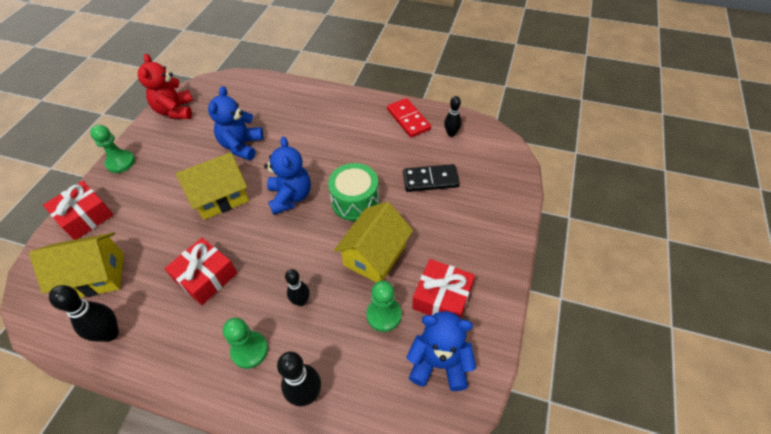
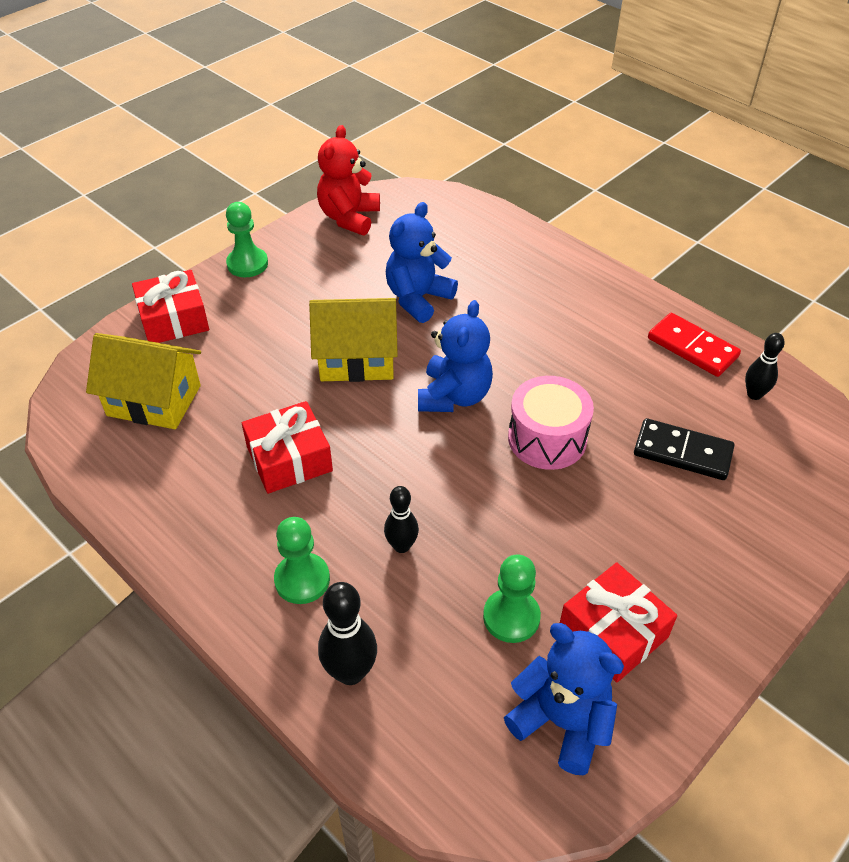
camera: 25 degrees right, 5 degrees down
(110, 333) = (140, 480): black bowling pin -> none
(355, 201) = (547, 439): green drum -> pink drum
(375, 255) = (539, 528): yellow house -> none
(408, 119) = (692, 347): red domino -> red domino turned 45 degrees counterclockwise

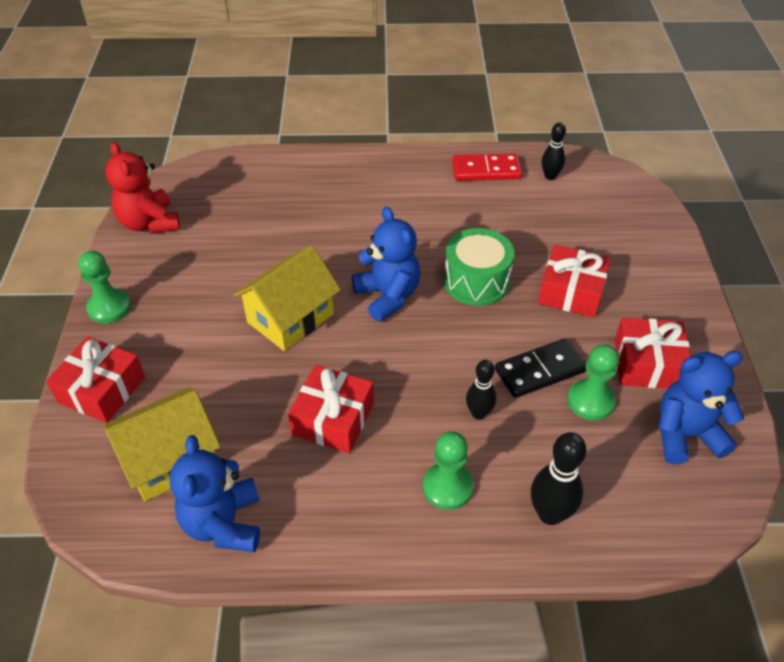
camera: 45 degrees left, 0 degrees up
(418, 298) = (279, 248): blue teddy bear -> blue teddy bear (223, 523)
(547, 439) = (476, 281): pink drum -> green drum
(626, 512) = (571, 291): none -> red gift
(682, 452) = (556, 236): black domino -> black domino (540, 371)

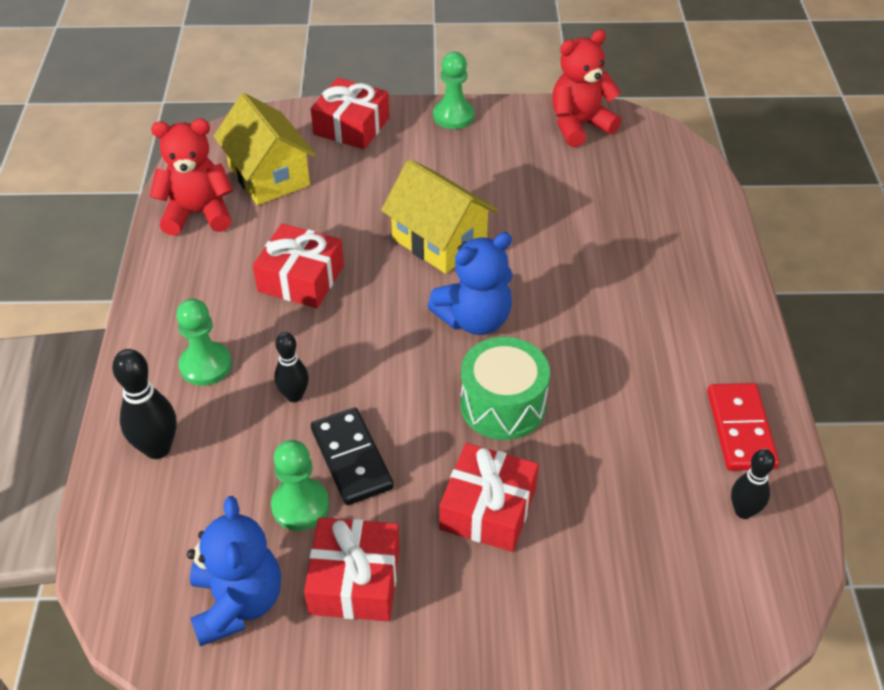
camera: 90 degrees right, 0 degrees up
(223, 523) = (198, 214): blue teddy bear -> red teddy bear

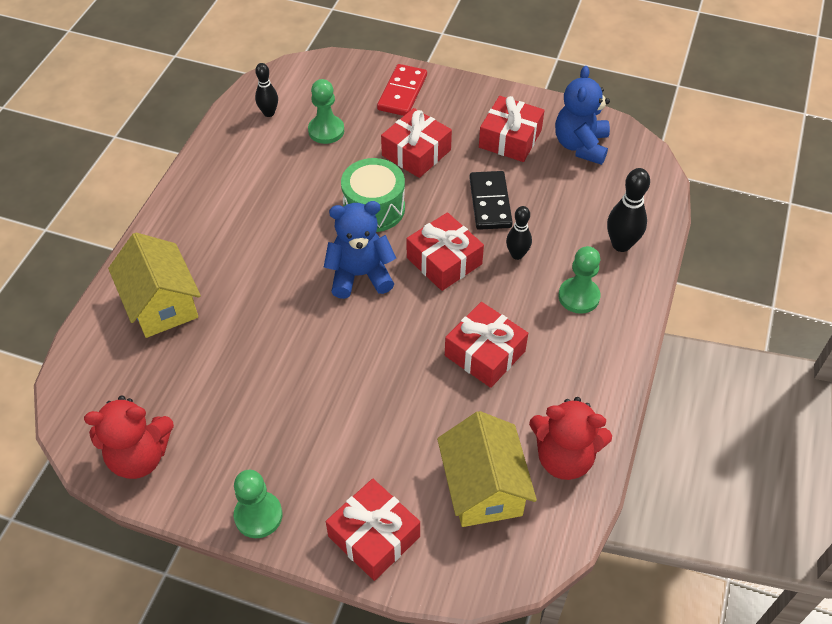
camera: 160 degrees left, 5 degrees up
(300, 505) = (531, 184): green pawn -> green pawn (326, 131)
(383, 363) = (444, 261): none -> red gift
(439, 240) = (352, 356): yellow house -> yellow house (161, 304)
(741, 429) = (232, 152): red domino -> red domino (402, 92)

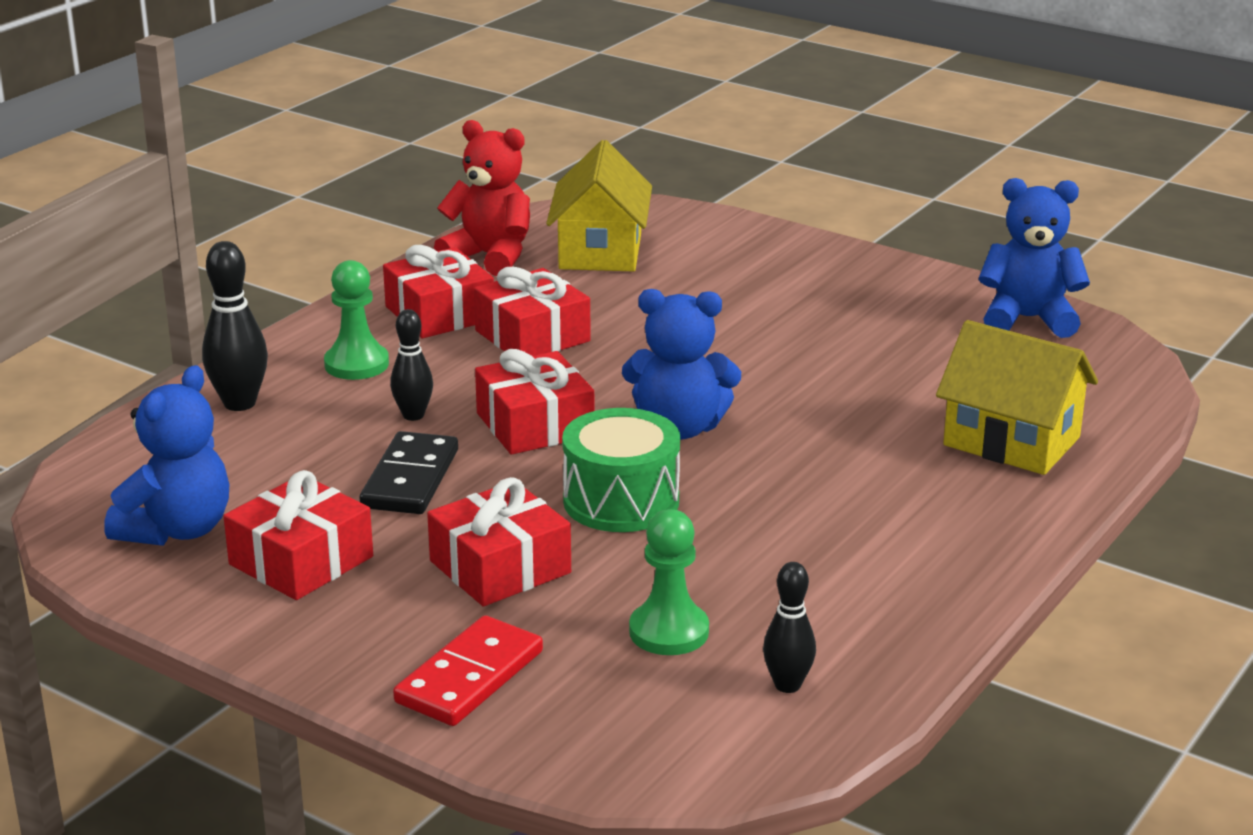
camera: 165 degrees left, 25 degrees down
(140, 456) = (1028, 319): red teddy bear -> blue teddy bear
(161, 304) = (1011, 441): yellow house -> yellow house turned 45 degrees counterclockwise
(258, 515) = (876, 266): green pawn -> none
(374, 536) = (743, 240): red gift -> red gift (439, 313)

